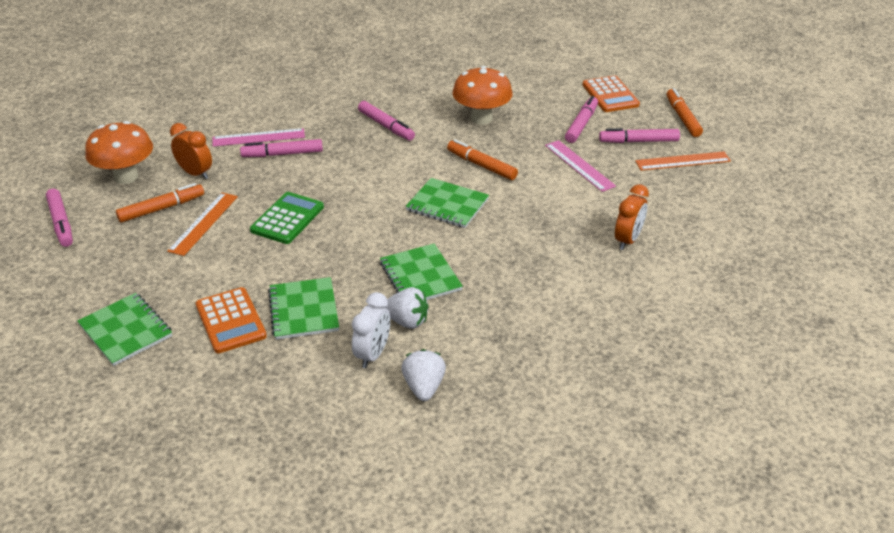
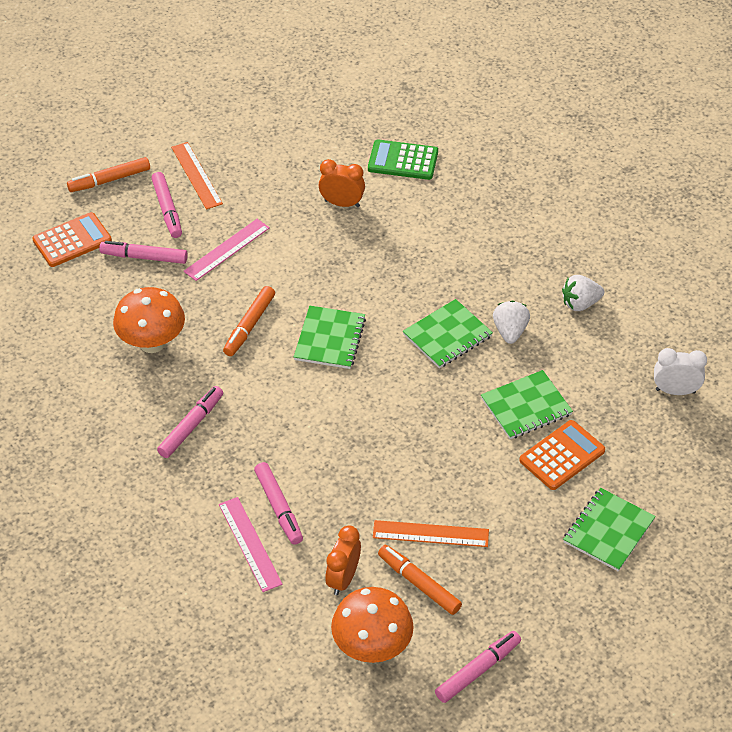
camera: 105 degrees left, 10 degrees up
(287, 219) = (397, 463): green calculator -> green calculator (403, 161)
(373, 354) = (559, 344): white clock -> white clock (675, 391)

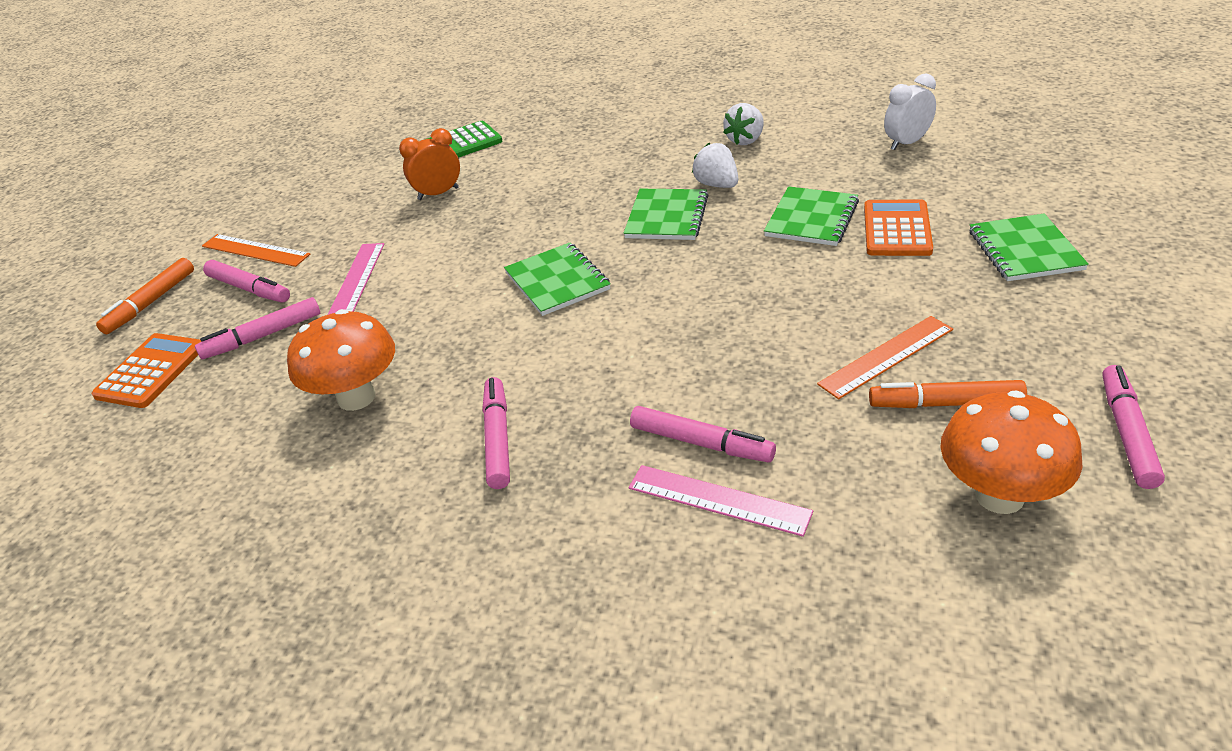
camera: 35 degrees left, 10 degrees down
(249, 326) = (456, 320): orange marker -> none
(343, 579) = (867, 456): orange clock -> none

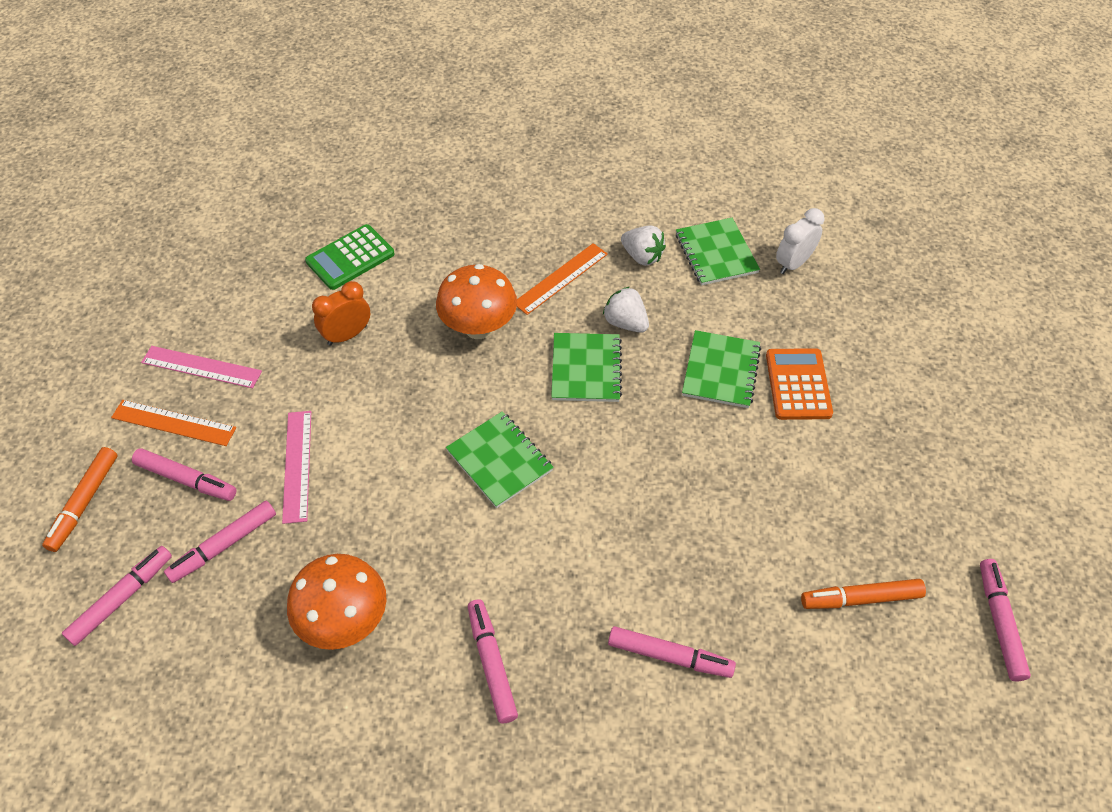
camera: 15 degrees left, 15 degrees up
(151, 371) = (122, 598): orange calculator -> pink marker
(718, 500) = (695, 718): pink ruler -> pink ruler (201, 367)
(745, 140) = (642, 256): white strawberry -> white strawberry turned 75 degrees counterclockwise
(886, 357) = (808, 546): orange ruler -> orange ruler (561, 278)
(999, 496) = (911, 696): orange mushroom -> orange mushroom (479, 328)
(1025, 250) = (908, 411): green notebook -> green notebook (716, 253)

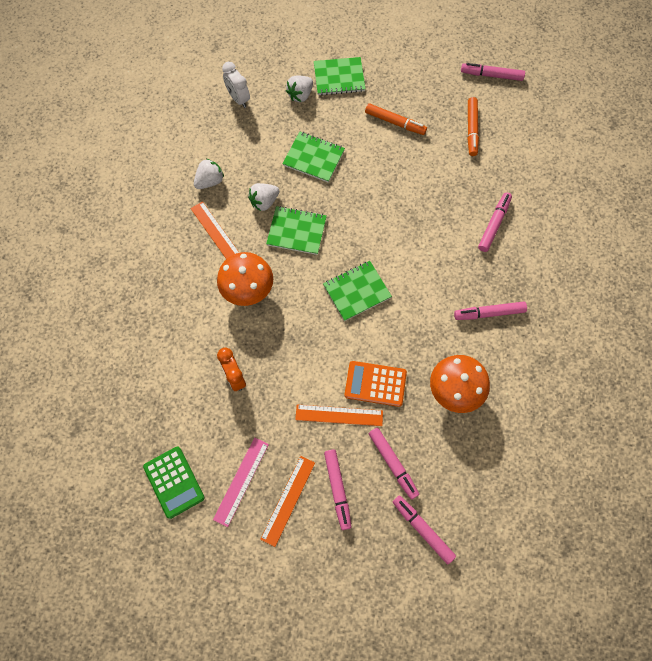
camera: 80 degrees left, 15 degrees up
(84, 503) = (345, 561): orange marker -> orange marker (395, 122)
(186, 479) = (337, 489): pink marker -> pink marker turned 135 degrees clockwise
(297, 465) = (339, 415): pink ruler -> orange ruler
(350, 258) = (160, 370): green calculator -> green calculator (174, 482)
(716, 253) = (218, 138): green notebook -> green notebook (339, 77)
(798, 384) = (332, 121): orange calculator -> orange calculator (375, 384)
(831, 336) = (300, 95): none -> white strawberry

